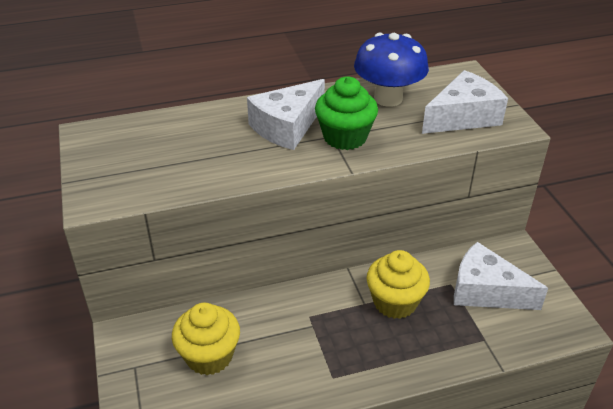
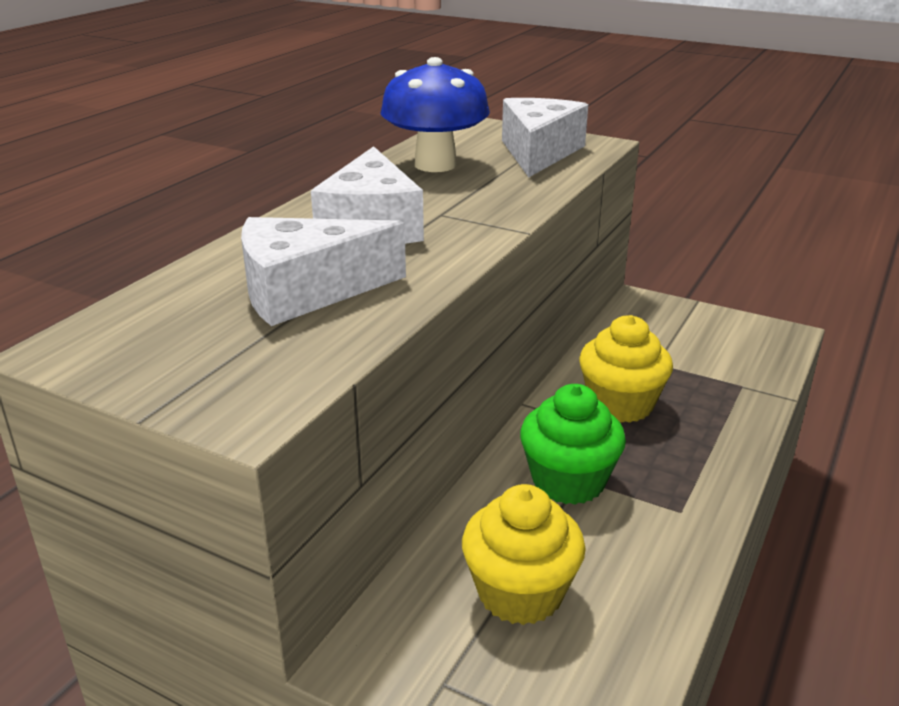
camera: 45 degrees left, 10 degrees down
(345, 137) = (458, 209): green cupcake -> green cupcake (568, 481)
(486, 291) = (677, 347): white cheese -> white cheese (306, 291)

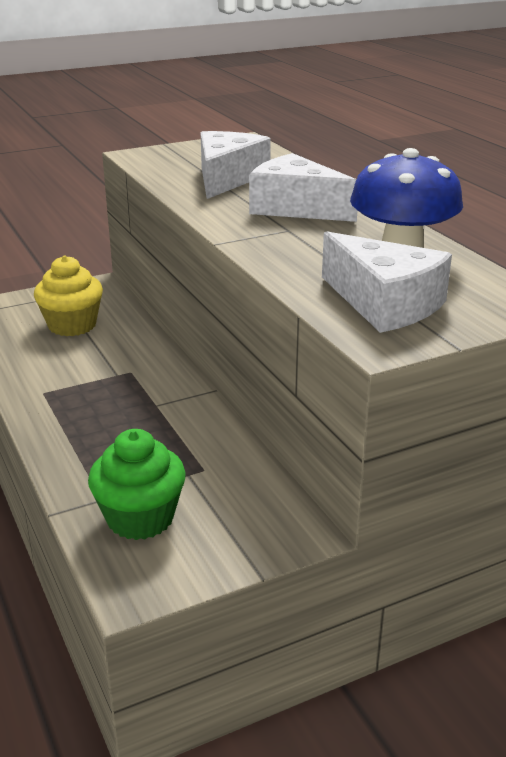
camera: 125 degrees right, 0 degrees up
(568, 481) = (120, 370): green cupcake -> green cupcake (140, 518)
(620, 404) = (160, 425): yellow cupcake -> none

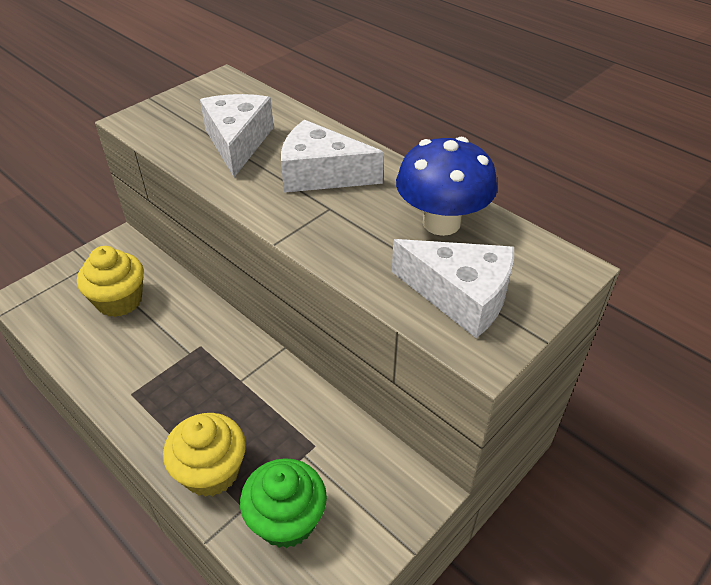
camera: 20 degrees left, 15 degrees up
(86, 464) = (211, 471): none -> yellow cupcake

